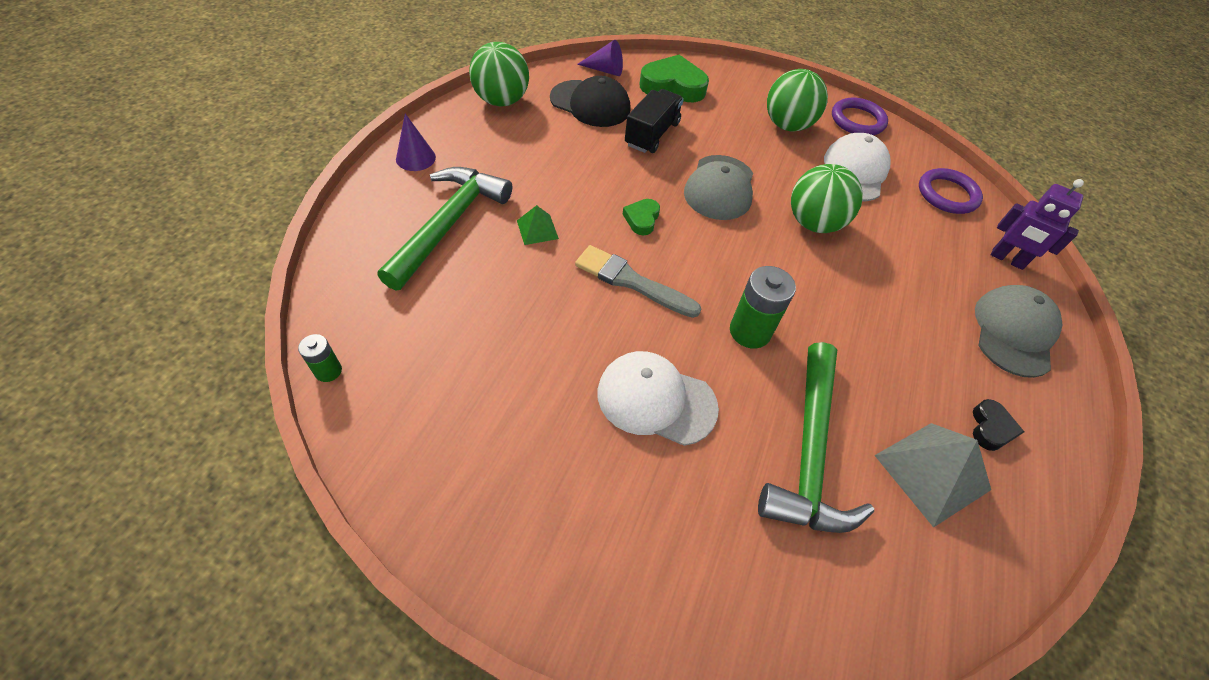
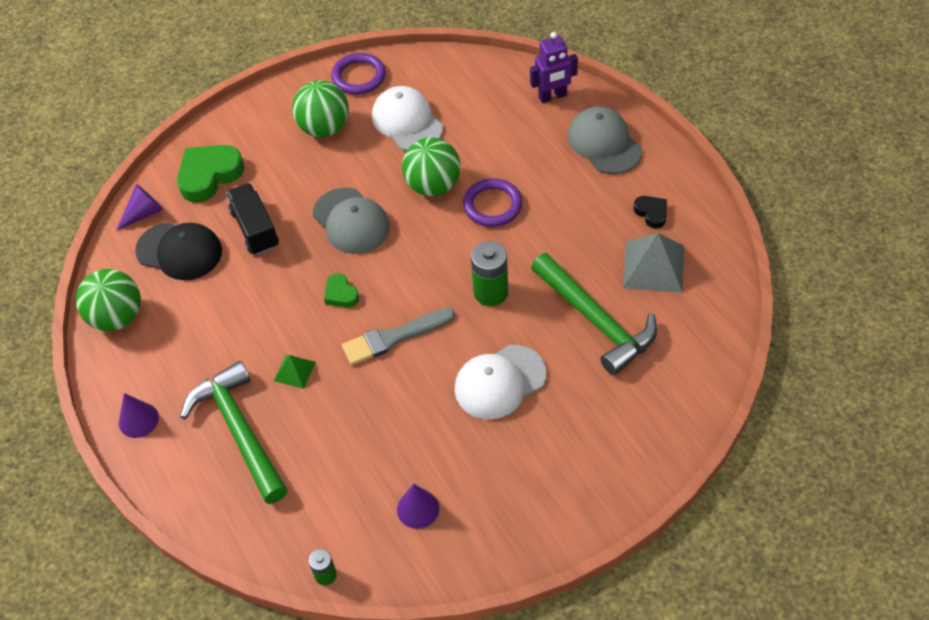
camera: 45 degrees left, 0 degrees up
(452, 410) = (418, 509): none -> purple cone
(590, 104) = (179, 251): black cap -> black cap turned 45 degrees clockwise
(947, 194) = (474, 82): purple ring -> purple ring (492, 205)

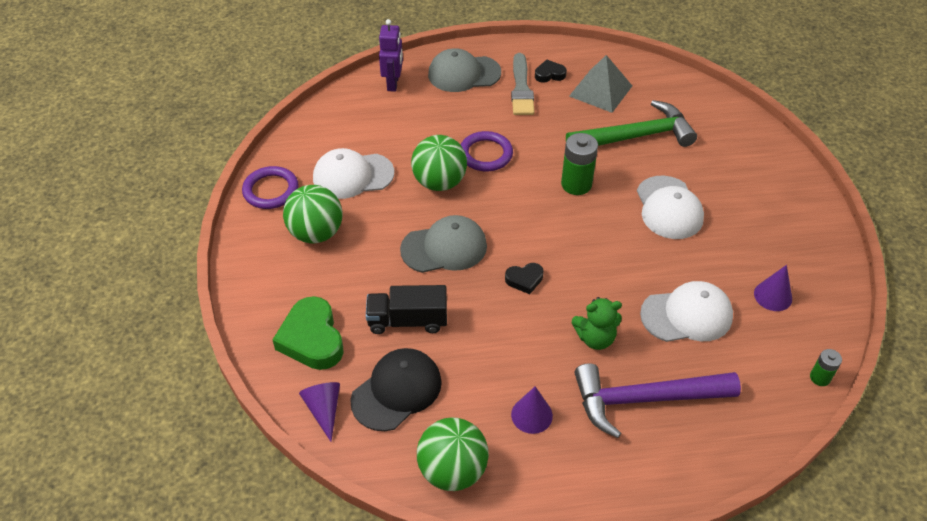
camera: 70 degrees left, 5 degrees down
(138, 420) = (596, 483): purple cone -> purple cone (531, 415)
(239, 430) = (644, 399): green hammer -> purple hammer
(294, 371) = (595, 338): green pyramid -> green teddy bear
(341, 294) = (524, 280): green heart -> black heart
(356, 438) = (687, 315): none -> white cap
(394, 337) = (592, 258): grey brush -> grey brush (521, 88)

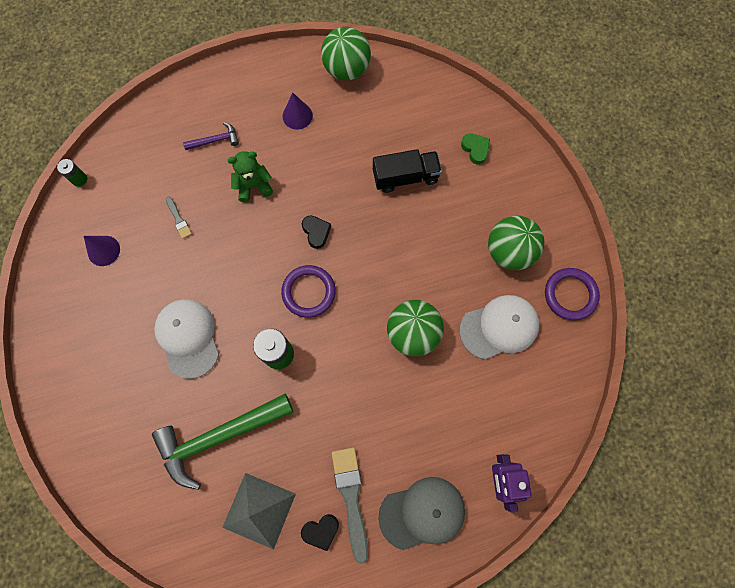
camera: 170 degrees right, 25 degrees up
(312, 339) = (475, 149): green heart -> green heart, size x0.52
(324, 410) = (446, 96): purple cone -> none
(397, 391) = (398, 118): black cap -> none
(444, 248) = (391, 254): grey cap -> none
(486, 154) = (374, 381): purple ring -> purple ring (308, 292)
(524, 280) = (316, 232): black heart -> black heart turned 90 degrees clockwise
(644, 399) = (215, 140): purple hammer -> purple hammer, size x0.45
(687, 315) = (178, 219): white cap -> grey brush

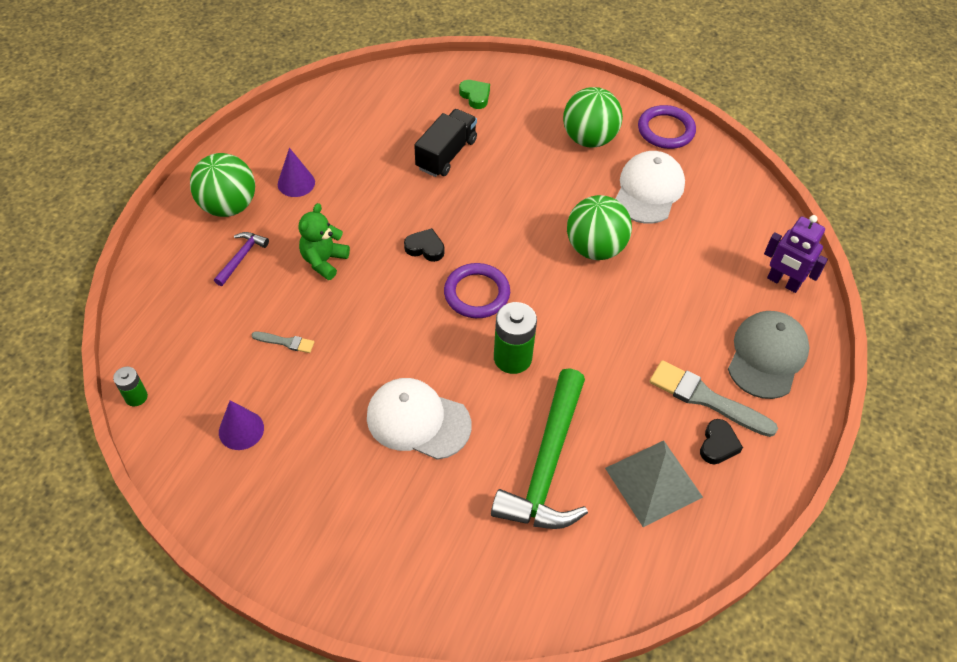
camera: 50 degrees left, 20 degrees down
(346, 69) = (297, 121): green ball -> green ball (229, 206)
(475, 149) = (475, 96): green heart -> green heart turned 45 degrees clockwise

